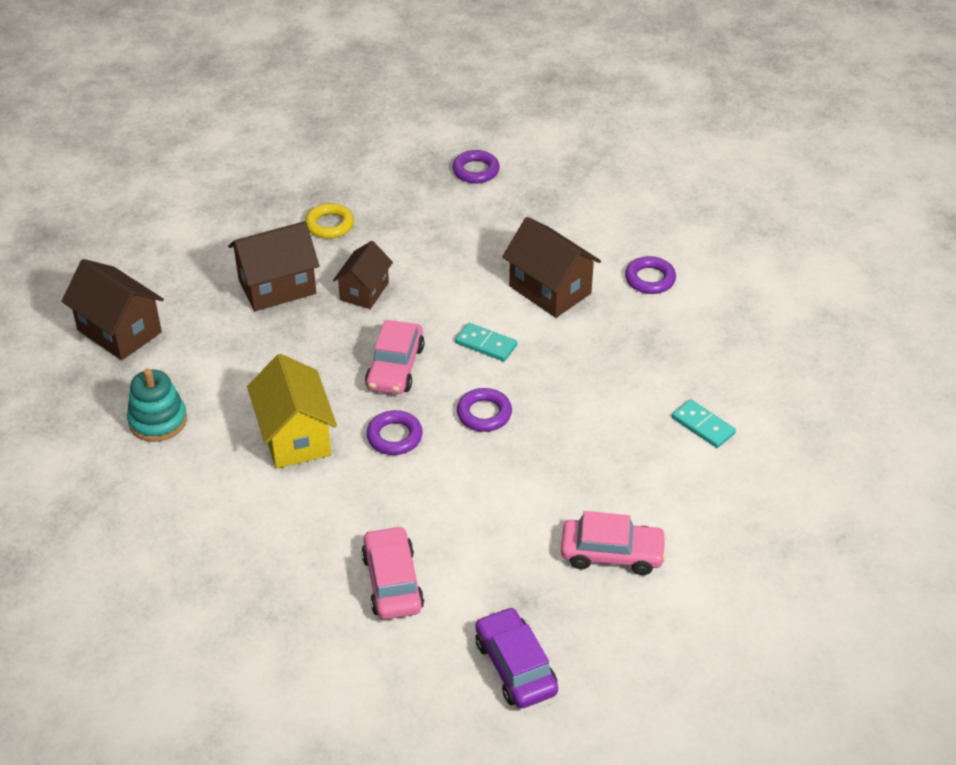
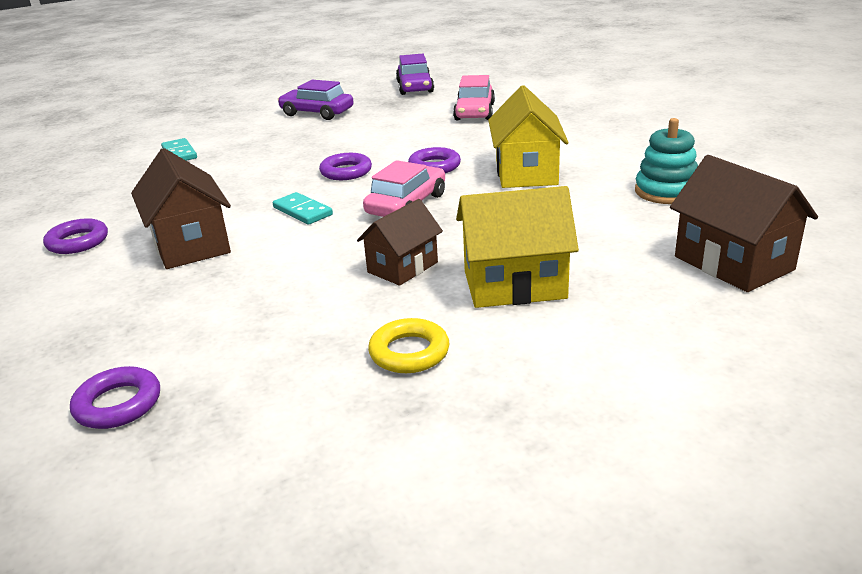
camera: 160 degrees left, 15 degrees down
(277, 287) = (514, 285): brown house -> yellow house
(612, 553) = (317, 113): pink car -> purple car

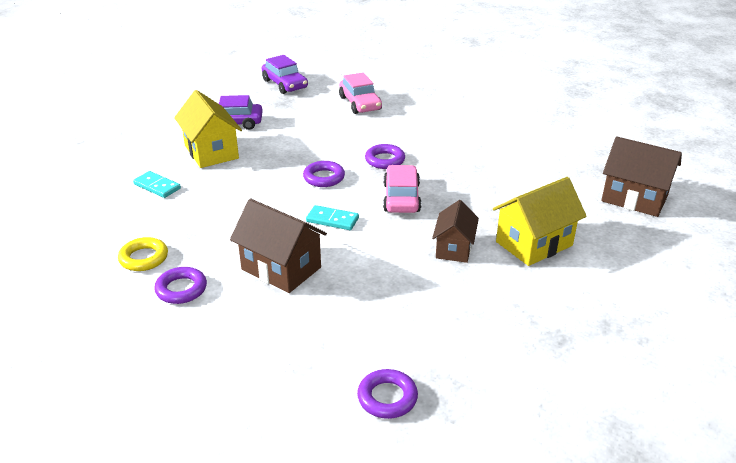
camera: 30 degrees left, 5 degrees up
(409, 352) = (523, 306): yellow ring -> yellow ring (144, 258)
(526, 173) = (453, 154): yellow house -> yellow house (211, 152)
(666, 191) = (553, 153): turquoise stacking toy -> none

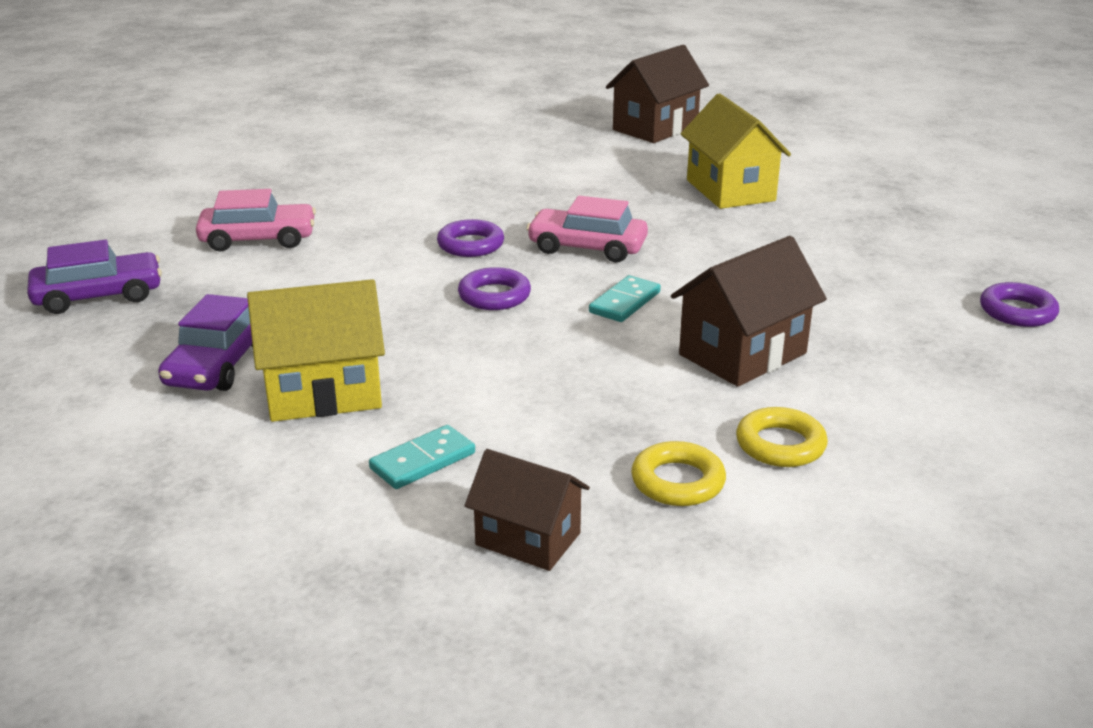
camera: 75 degrees left, 5 degrees down
(181, 289) = (780, 445): purple ring -> yellow ring
(454, 248) = (727, 233): brown house -> brown house (528, 539)

